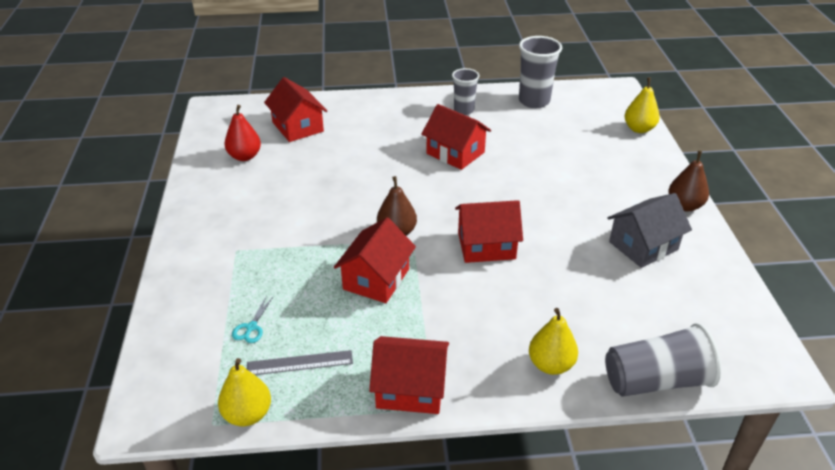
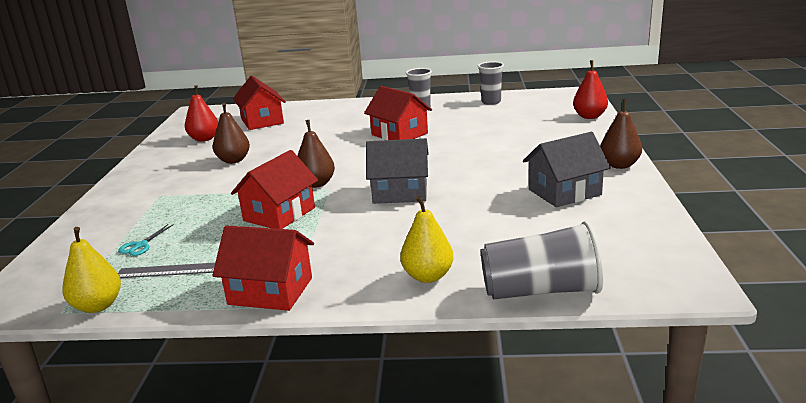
camera: 10 degrees right, 15 degrees down
(293, 194) = (233, 160): none -> brown pear
(486, 246) = (400, 192): red house -> grey house
(534, 101) = (491, 102): grey cup -> grey cup, size x0.64
(639, 129) = (589, 116): yellow pear -> red pear

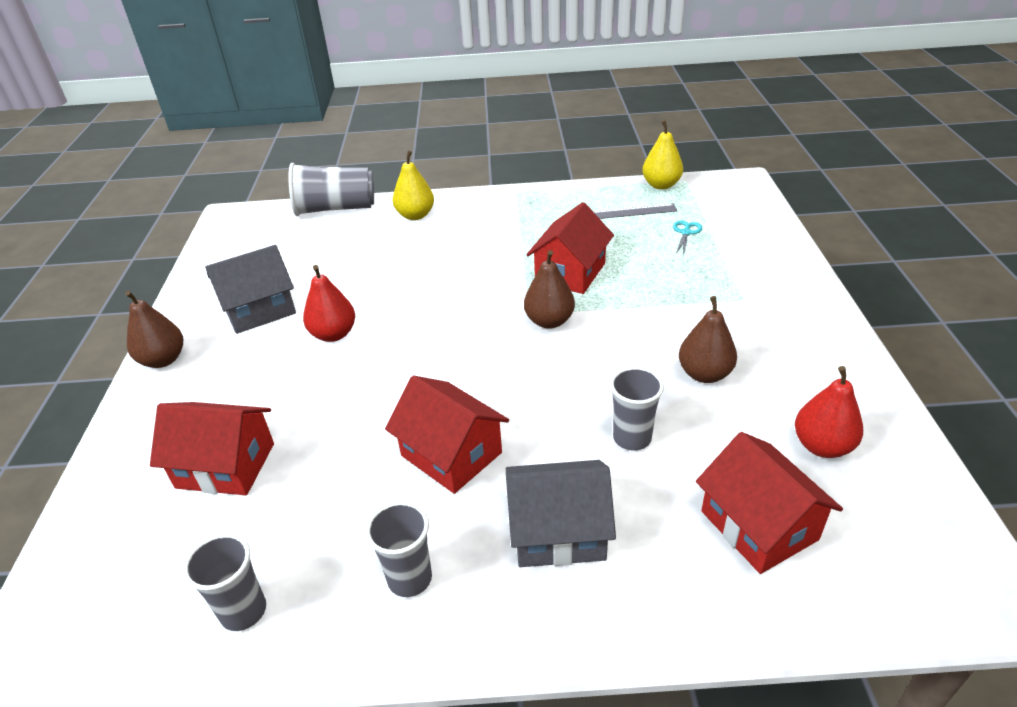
camera: 175 degrees right, 15 degrees up
(270, 291) = (535, 200): red house -> red house (226, 465)
(298, 140) = (632, 438): none -> grey cup
(400, 192) = (442, 307): grey house -> grey house (558, 531)
(589, 116) = (92, 515): red pear -> red pear (333, 334)

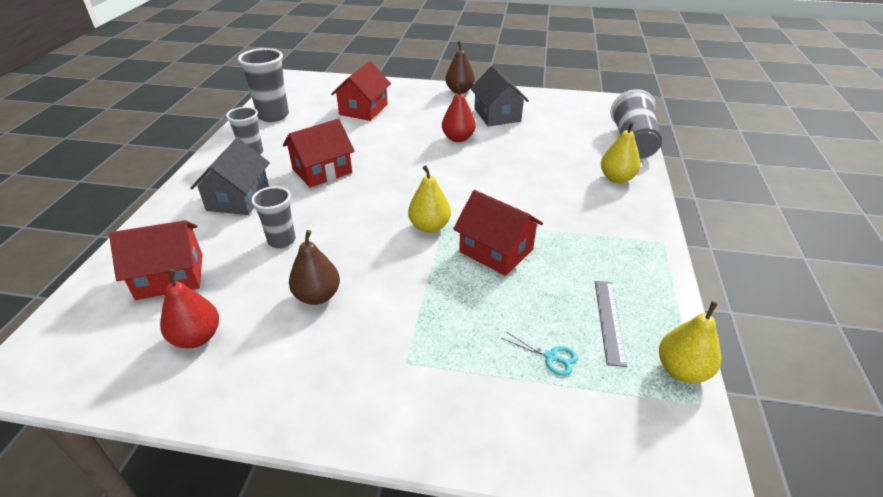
camera: 100 degrees right, 0 degrees up
(243, 611) = (273, 116): grey cup -> grey cup, size x1.56
(549, 321) = (429, 227): brown pear -> yellow pear

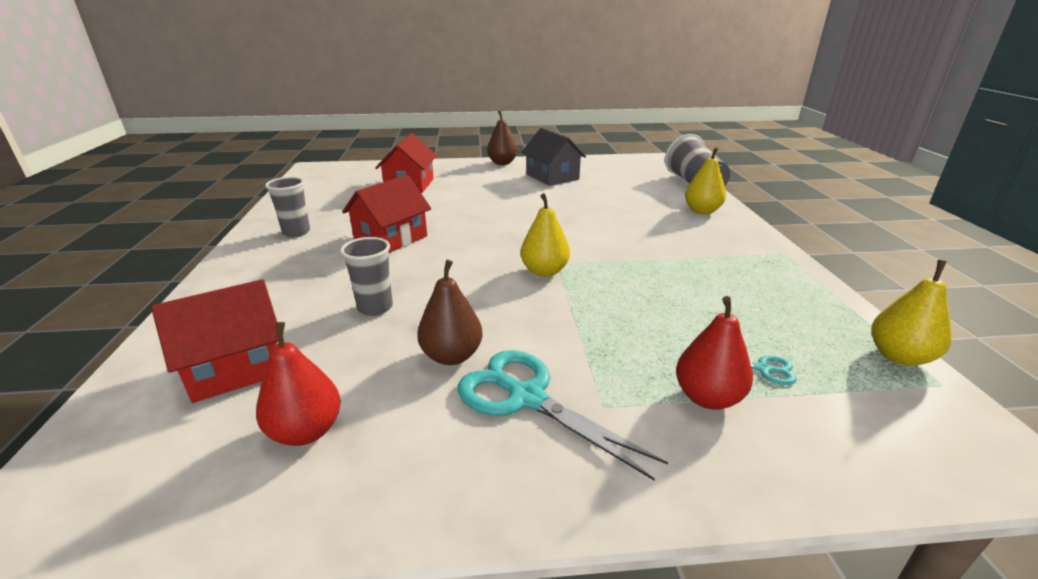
camera: 15 degrees left, 10 degrees down
(238, 198) = (298, 275): grey house -> none
(273, 116) = (307, 199): grey cup -> none
(353, 343) = (527, 397): none -> turquoise scissors
(458, 138) = (525, 197): red pear -> red pear (707, 397)
(496, 251) = (630, 282): red house -> none
(609, 321) = (792, 325): grey ruler -> none

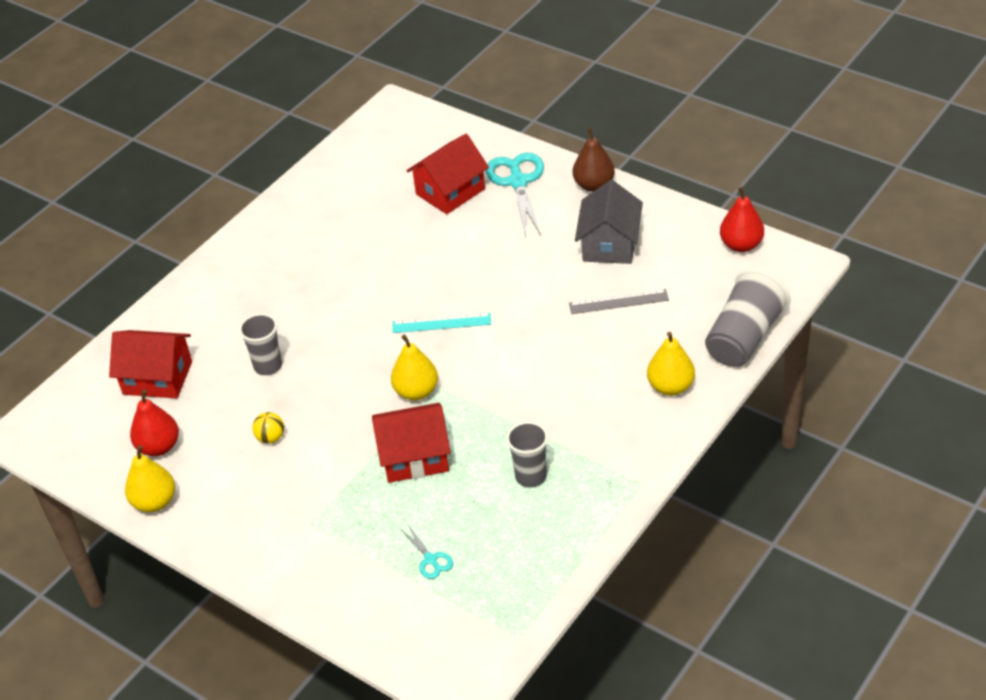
camera: 45 degrees right, 15 degrees up
(296, 232) = (290, 235): grey cup -> grey cup (531, 476)
(391, 238) = (350, 283): red house -> red house (414, 456)
(452, 356) = (271, 438): brown pear -> yellow ball
(501, 234) = (441, 323): none -> turquoise ruler
(527, 397) = (277, 493): turquoise scissors -> turquoise scissors (518, 182)
(601, 192) = (618, 301): none -> grey ruler
(707, 397) = (369, 554): red pear -> red pear (741, 245)
(899, 356) = (532, 608): yellow pear -> yellow pear (155, 502)

